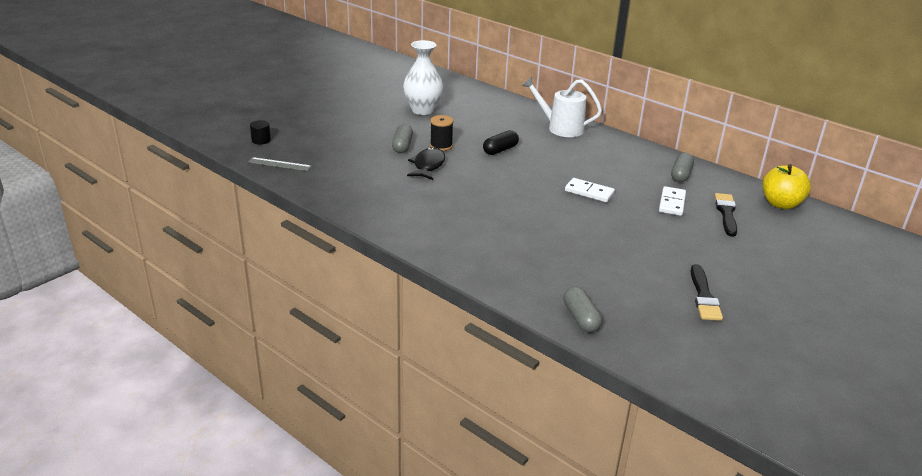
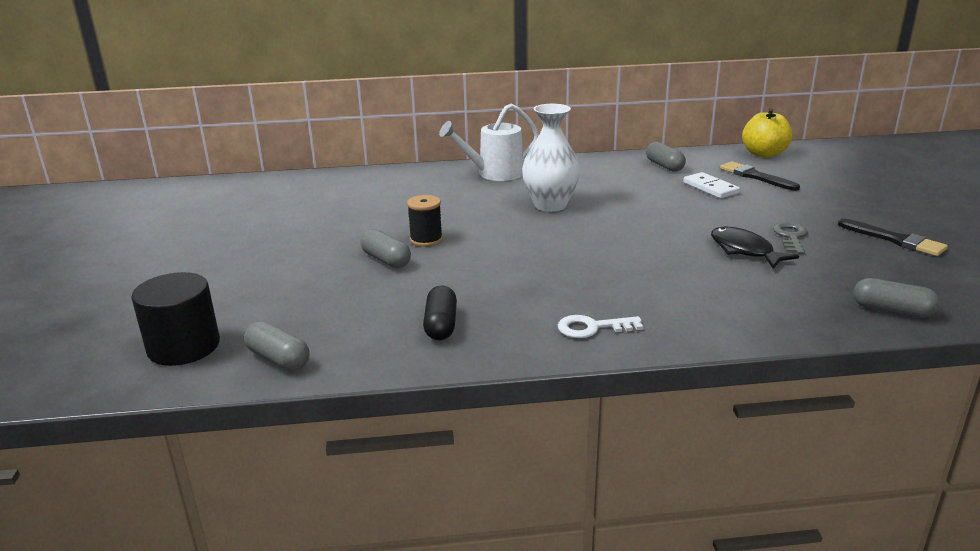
camera: 45 degrees left, 5 degrees down
(261, 140) = (184, 347): black cylinder -> black cylinder, size x2.02
(279, 164) = (278, 359): grey ruler -> grey capsule
(415, 228) = (592, 328): none -> white key
(423, 110) = (326, 217): white vase -> white vase (550, 205)
(428, 166) = (458, 264): black fish -> black fish (744, 250)
(500, 150) = (490, 215): black capsule -> black capsule (441, 325)
(589, 192) = (642, 211): white domino -> none
(638, 255) = (790, 237): none -> grey key

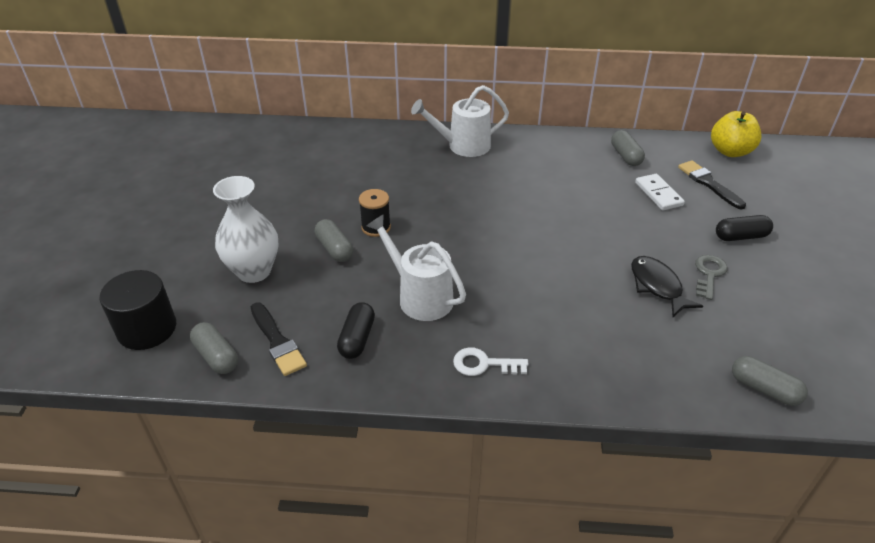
camera: 10 degrees right, 15 degrees up
(498, 285) = (420, 297): none -> white watering can
(550, 205) = (500, 197): white vase -> white vase (254, 271)
(806, 208) = (741, 237): none -> black capsule
(894, 240) = (809, 293): black brush -> black brush (277, 341)

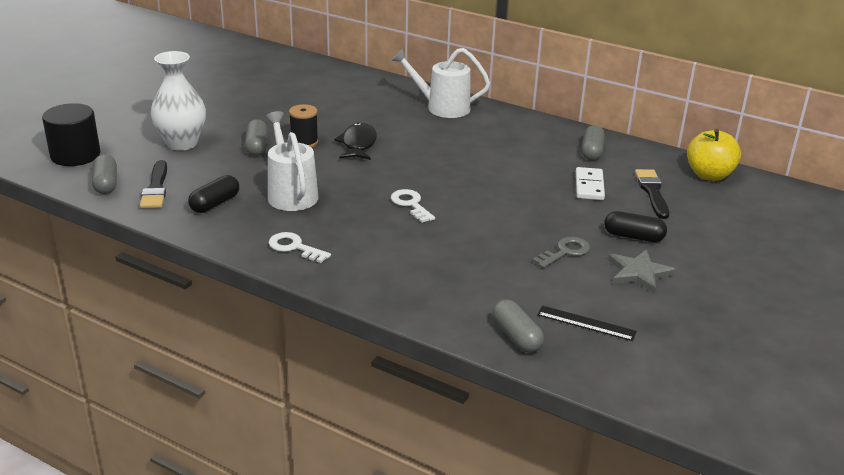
camera: 25 degrees right, 10 degrees down
(538, 268) = (410, 204): none -> white key
(657, 286) = (504, 245): black fish -> black fish (358, 144)
(781, 275) = (639, 273): none -> grey star
(798, 348) = (586, 323): none -> black ruler

